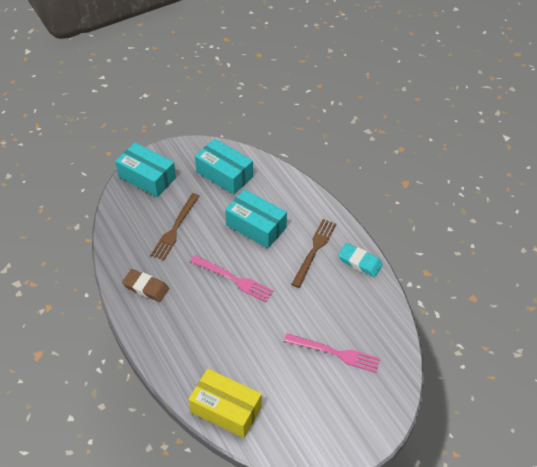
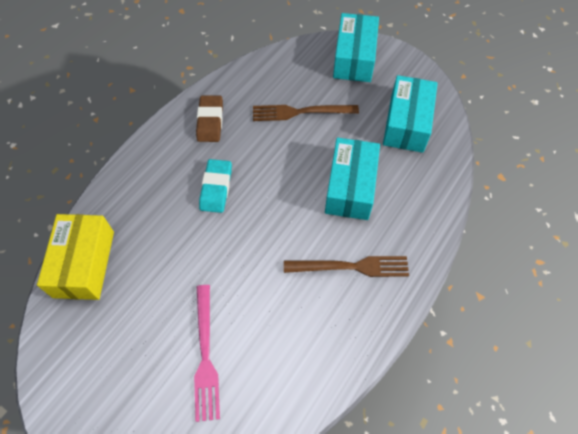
camera: 65 degrees right, 10 degrees up
(233, 279) = (261, 196): pink fork -> none
(360, 262) = (363, 331): turquoise eraser -> turquoise eraser (216, 188)

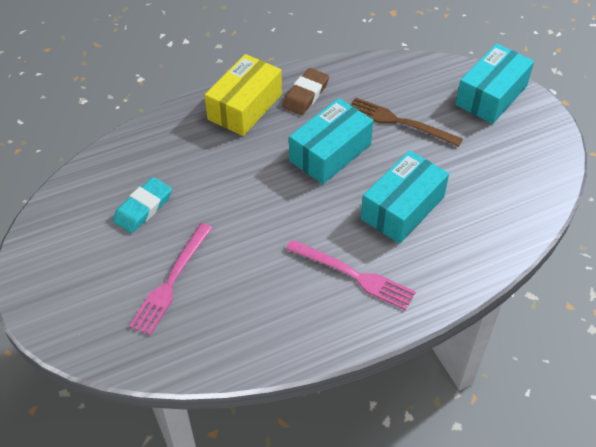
camera: 30 degrees right, 10 degrees down
(84, 264) = (119, 163): yellow box -> yellow box (245, 107)
(216, 188) = (272, 153): turquoise eraser -> turquoise eraser (143, 208)
(350, 267) = (353, 275): brown fork -> pink fork
(406, 123) = (504, 177): turquoise box -> turquoise box (330, 152)

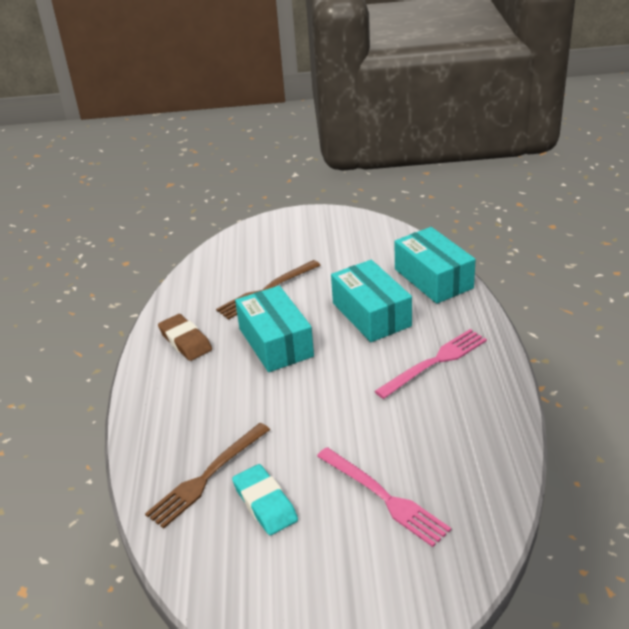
camera: 65 degrees left, 15 degrees down
(160, 165) = (207, 476): none -> brown fork
(245, 107) = (168, 388): yellow box -> none
(491, 95) = (272, 234): turquoise box -> turquoise box (433, 278)

